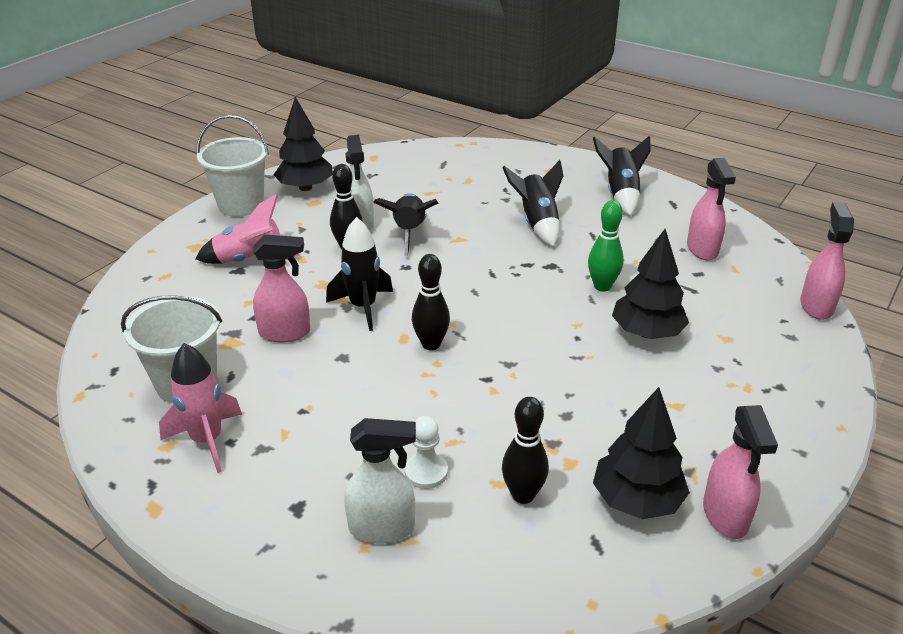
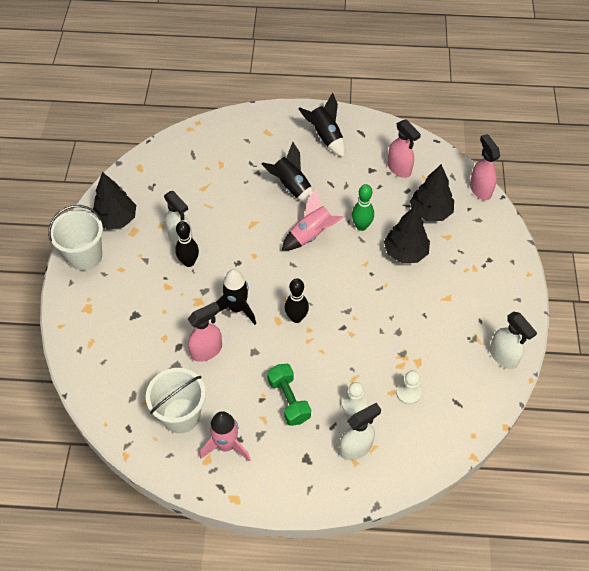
camera: 30 degrees left, 20 degrees up
(250, 260) = (135, 303): pink rocket -> pink rocket (311, 235)
(338, 427) = (289, 400): none -> green dumbbell
(409, 232) = (218, 232): black rocket -> none
(523, 495) = (408, 393): black bowling pin -> white pawn
(636, 500) = (461, 368): black tree -> black tree (430, 212)
(725, 516) = (503, 356): pink spray bottle -> white spray bottle

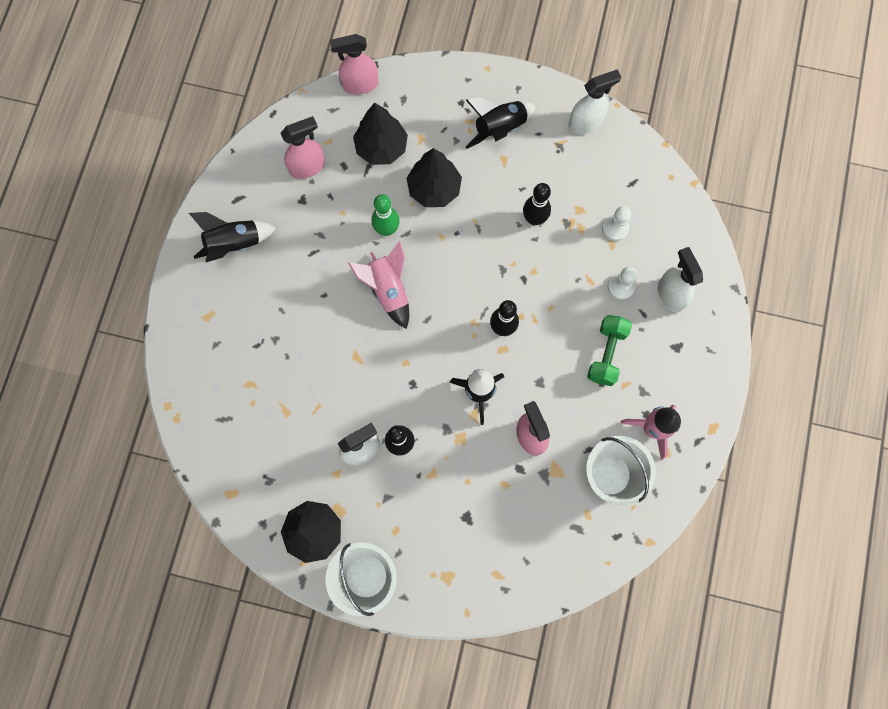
camera: 80 degrees left, 20 degrees up
(289, 400) = (606, 354): green dumbbell -> green dumbbell turned 60 degrees counterclockwise
(291, 187) = (309, 300): black rocket -> black rocket (499, 129)
(399, 328) = (534, 219): none -> black bowling pin

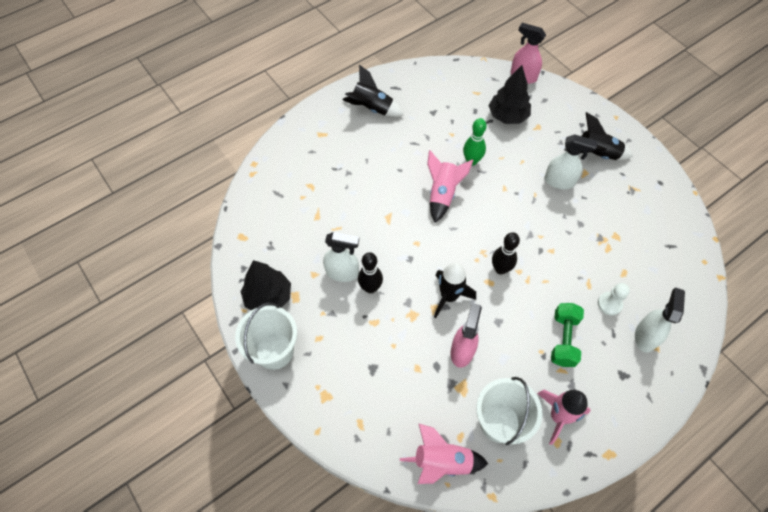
camera: 40 degrees right, 15 degrees down
(308, 167) = (452, 98): pink spray bottle -> none
(434, 189) = (522, 159): black tree -> none
(534, 219) = (578, 220): black bowling pin -> none
(586, 123) = (663, 188): white spray bottle -> white spray bottle (559, 181)
(589, 548) = (442, 462): none -> pink rocket
(606, 354) = (563, 339): green dumbbell -> green dumbbell turned 45 degrees counterclockwise
(615, 228) = (634, 265): white pawn -> none

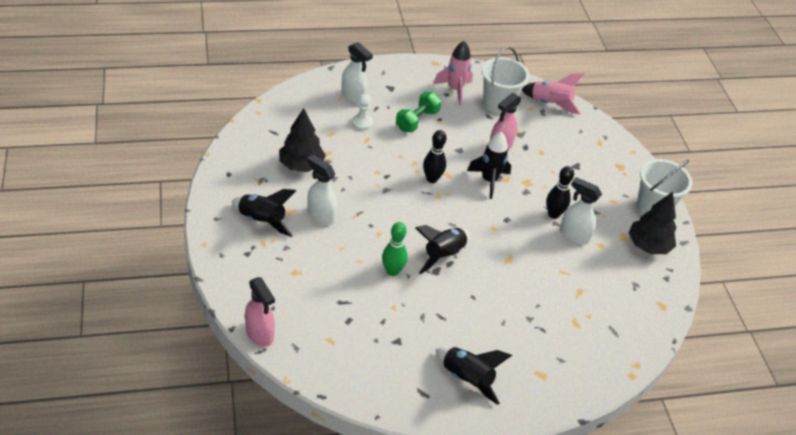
camera: 160 degrees left, 15 degrees down
(442, 194) = (443, 255): pink rocket -> black rocket
(507, 116) = (318, 297): black tree -> black tree (301, 165)
(645, 336) = (353, 97): white spray bottle -> white spray bottle turned 90 degrees counterclockwise

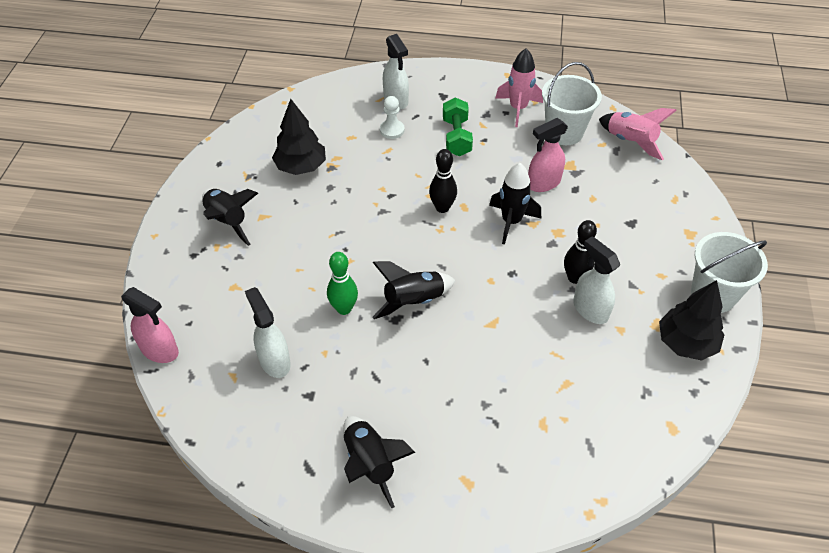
camera: 25 degrees right, 5 degrees up
(260, 334) = (160, 350): pink spray bottle -> pink spray bottle turned 45 degrees counterclockwise
(321, 215) = (294, 227): white spray bottle -> white spray bottle (274, 361)
(417, 120) = (456, 137): green dumbbell -> green dumbbell turned 60 degrees counterclockwise

